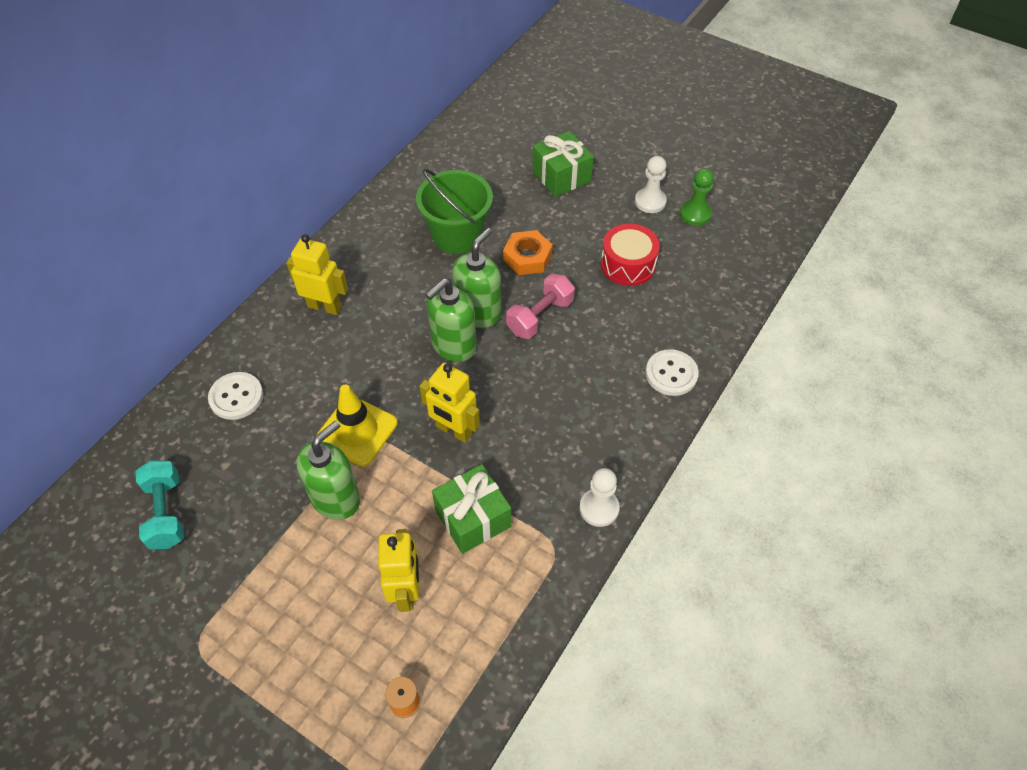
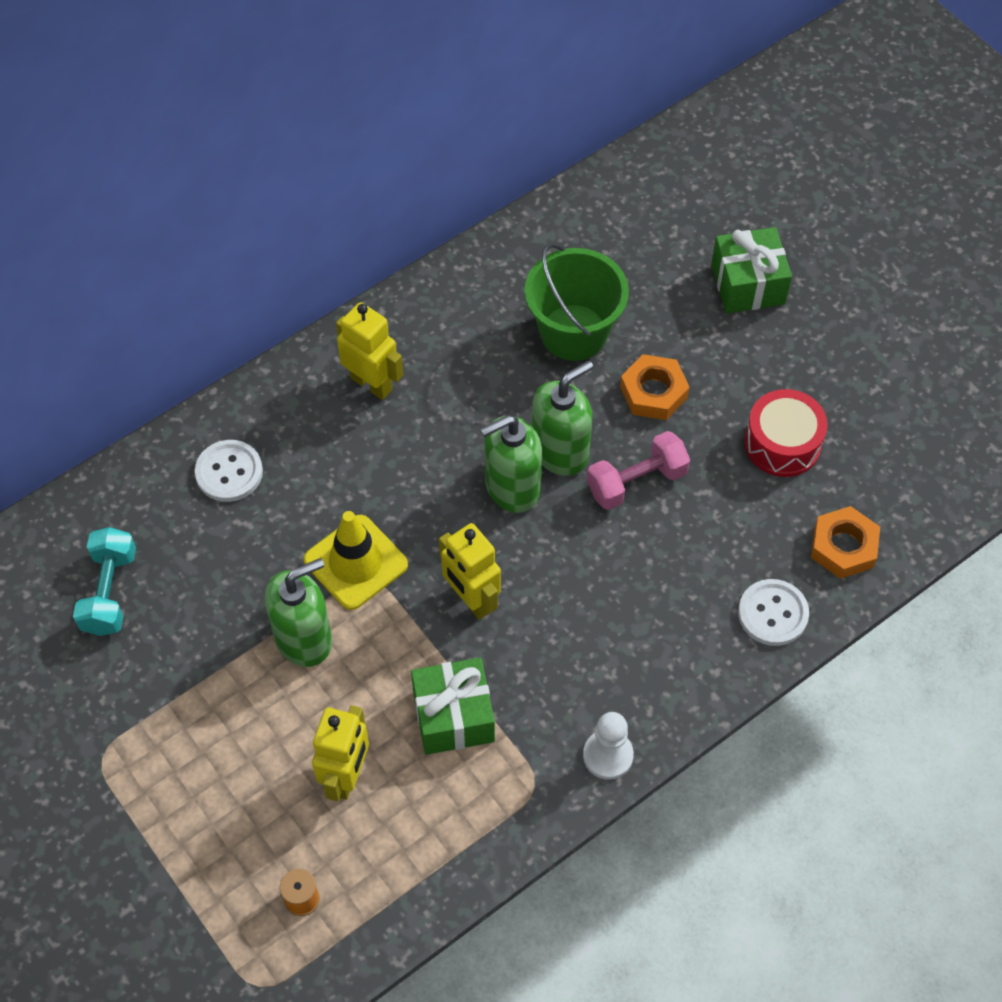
camera: 20 degrees right, 5 degrees up
(650, 202) = (853, 359): white pawn -> none
(695, 214) = (908, 396): green pawn -> none
(698, 317) = (843, 547): none -> orange nut

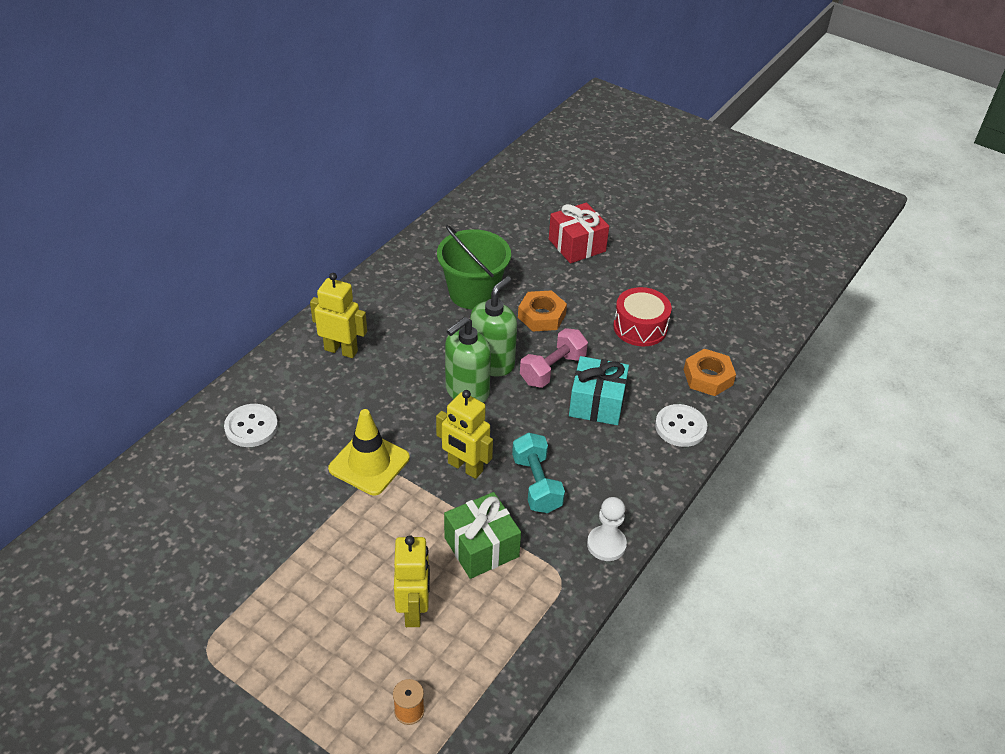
camera: 20 degrees left, 15 degrees down
(110, 592) = (178, 528): turquoise dumbbell -> turquoise dumbbell (536, 484)
(304, 639) = (346, 523): green soap dispenser -> none
(675, 549) = (597, 403): none -> turquoise gift
(747, 284) = (577, 245): green gift -> red gift

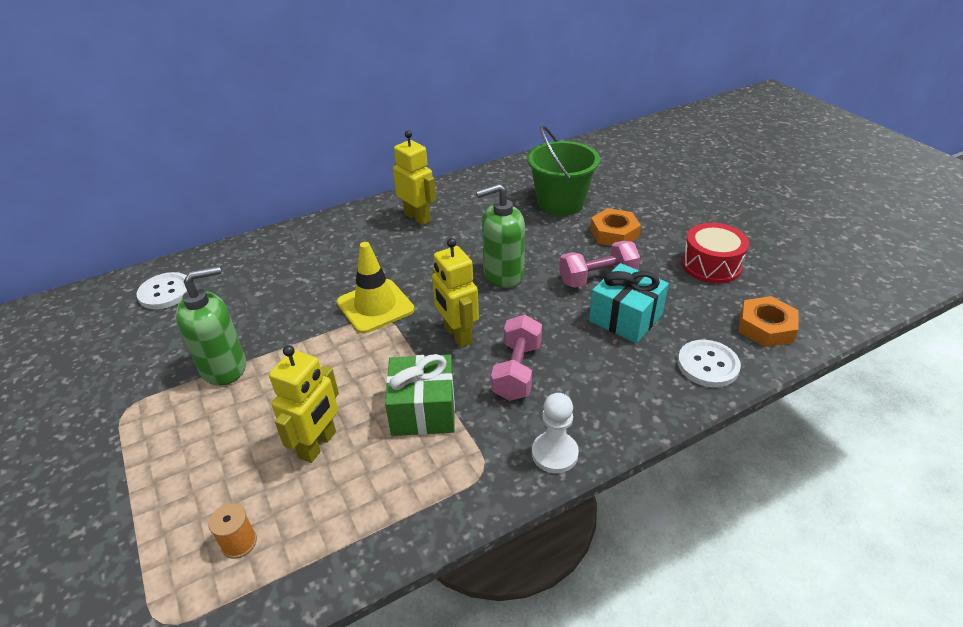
camera: 30 degrees right, 5 degrees down
(251, 427) = (305, 253): white button -> white button (165, 292)
(492, 363) = (542, 258): green soap dispenser -> green soap dispenser (224, 367)
(536, 484) = (517, 371): turquoise dumbbell -> pink dumbbell
(577, 245) = (682, 188): red gift -> none

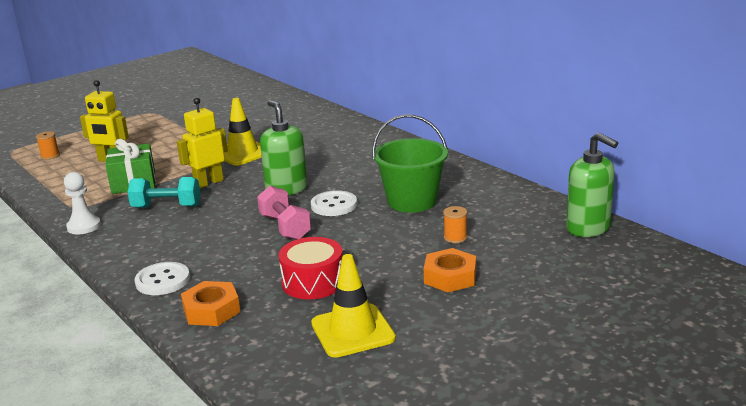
camera: 80 degrees right, 15 degrees down
(165, 292) = (256, 97): white button -> white button (334, 205)
(224, 367) = (182, 126): green soap dispenser -> green soap dispenser (588, 228)
(417, 217) = (365, 148): yellow robot -> none
(517, 371) = (166, 207): pink dumbbell -> turquoise dumbbell
(614, 233) = (361, 230): orange nut -> orange nut (450, 277)
(625, 318) = (227, 242): turquoise gift -> none
(637, 190) = (455, 237): none -> orange spool
(789, 249) = (352, 331): none -> yellow traffic cone

